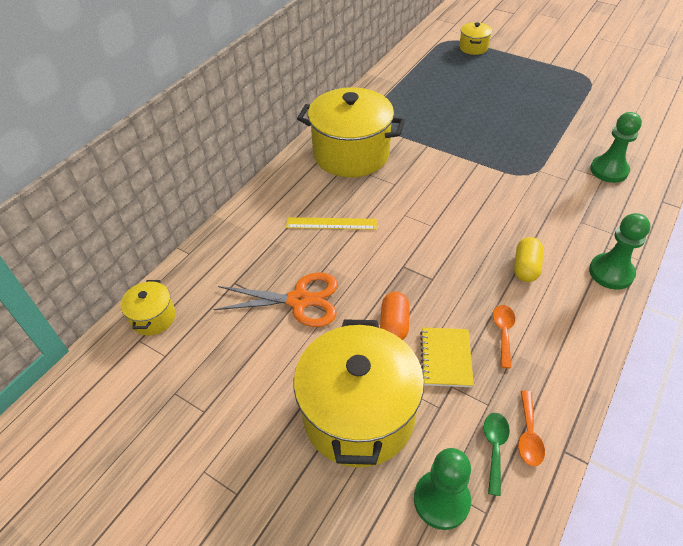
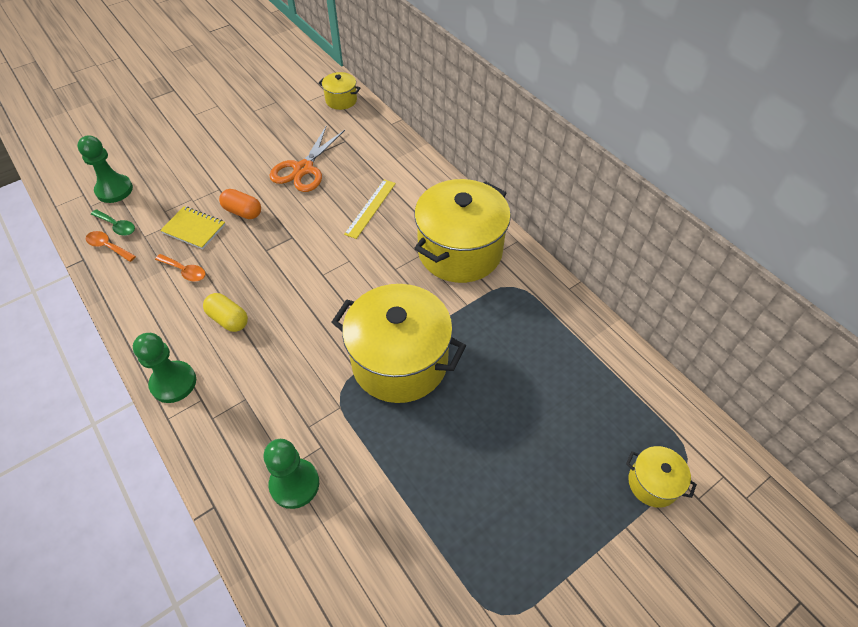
camera: 110 degrees right, 5 degrees up
(358, 415) = (194, 172): yellow pot -> yellow pot (399, 362)

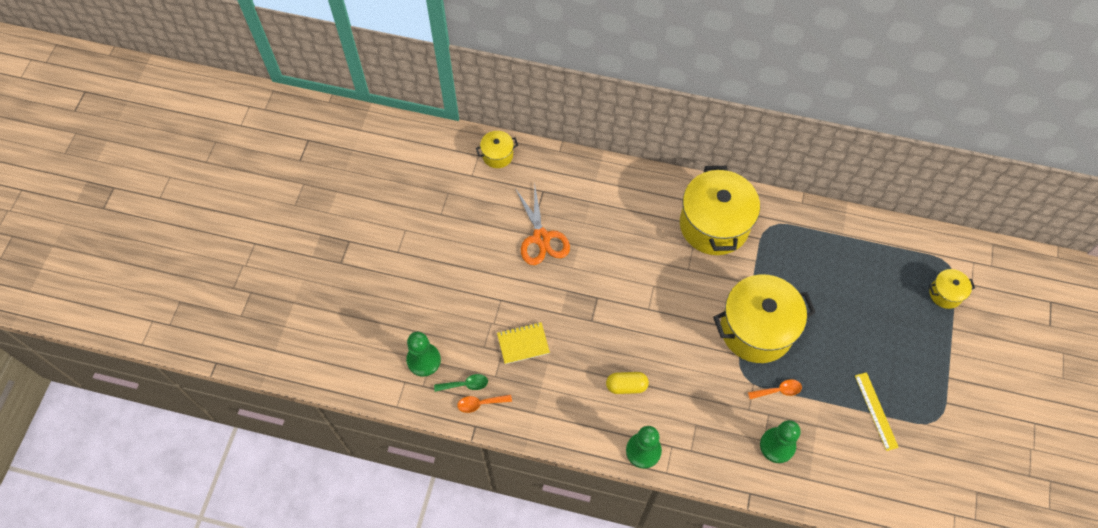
camera: 40 degrees left, 10 degrees up
(185, 271) = (557, 378): orange spoon -> orange spoon (778, 390)
(243, 212) = (540, 304): orange capsule -> none
(370, 208) = (624, 235): yellow ruler -> yellow ruler (876, 411)

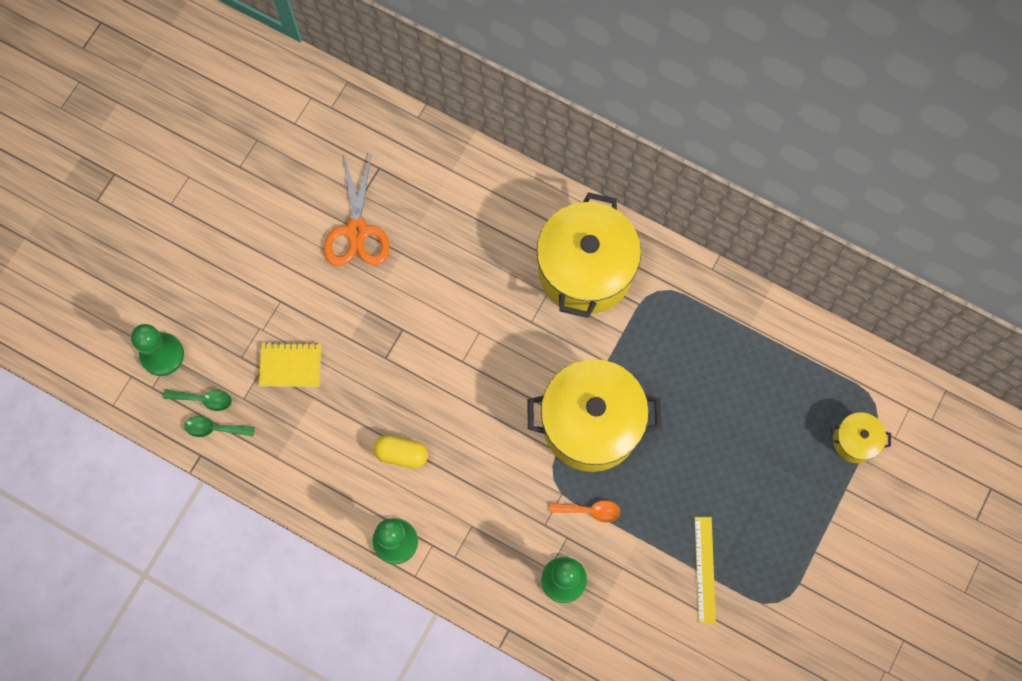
camera: 15 degrees right, 10 degrees up
(480, 403) = (214, 428): orange spoon -> green spoon
(497, 155) = (336, 103): yellow pot -> none

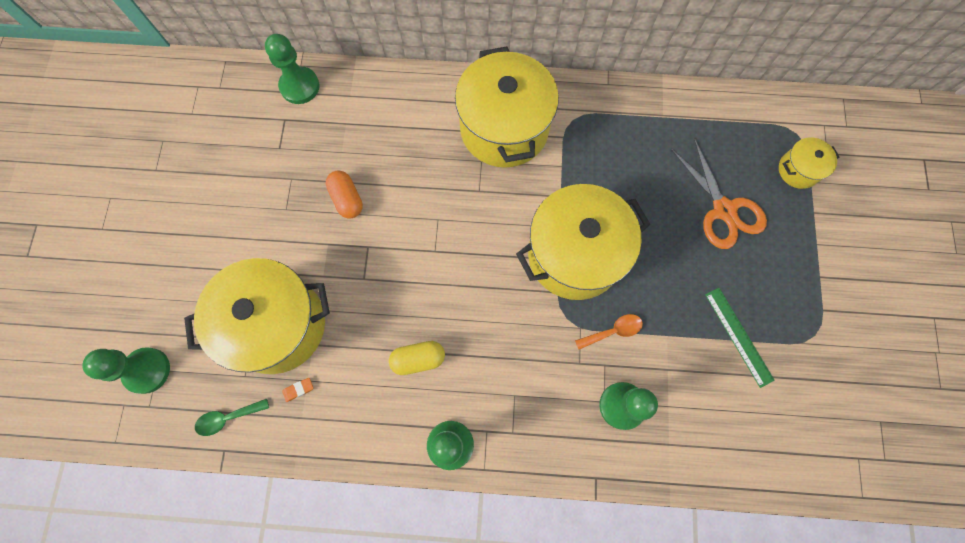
camera: 25 degrees left, 0 degrees up
(204, 399) = (206, 394): green spoon -> none
(285, 432) = (298, 389): none -> orange eraser
(290, 365) = (277, 325): yellow notebook -> yellow pot
(357, 231) = (288, 180): orange scissors -> orange scissors (723, 210)
(403, 274) = (347, 199): none -> orange capsule
(407, 140) = (299, 86): none -> green pawn
(705, 569) = (739, 336): yellow ruler -> green ruler

